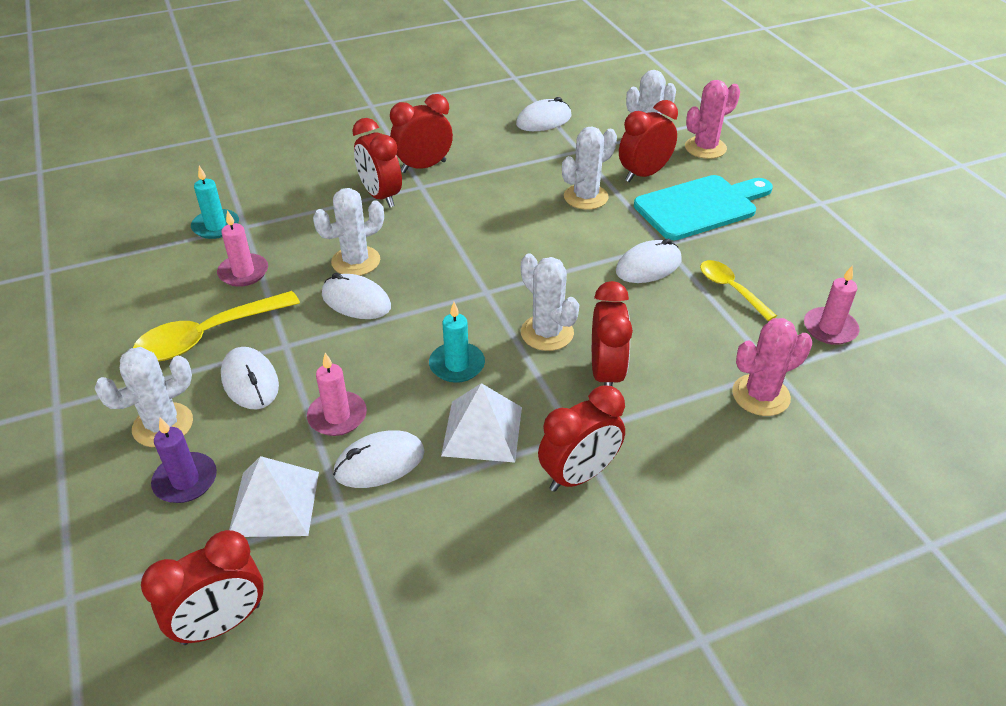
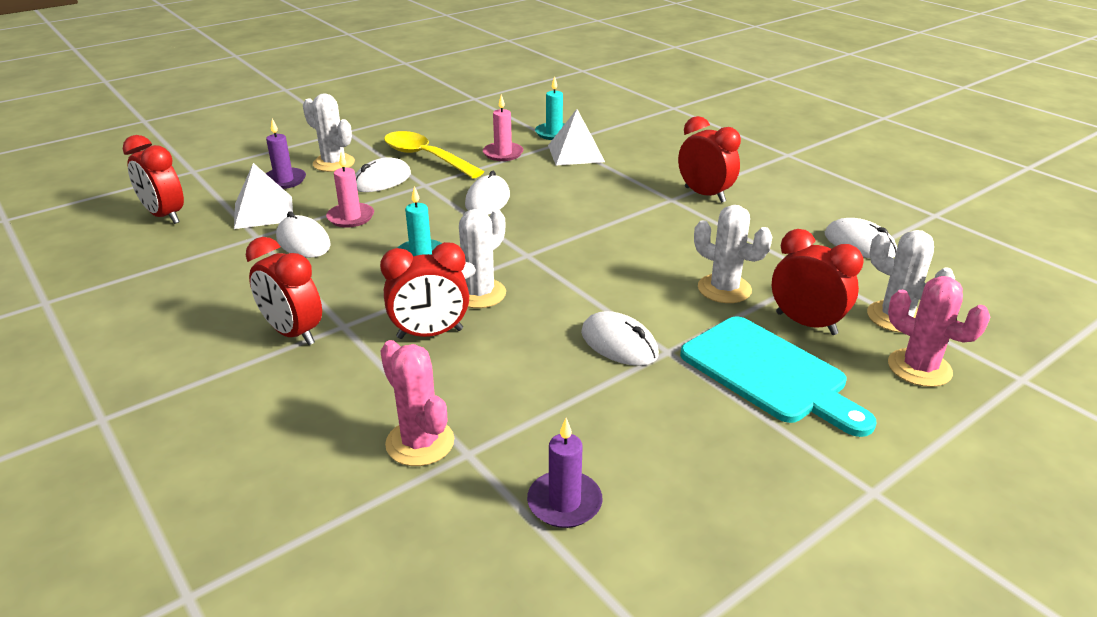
camera: 75 degrees right, 10 degrees down
(356, 261) = (539, 191): white cactus -> none
(381, 196) = (640, 184): red clock -> none
(482, 431) = (342, 279): white pyramid -> white pyramid (576, 153)
(731, 289) = (607, 409): yellow spoon -> none
(830, 328) = (564, 502): pink candle -> purple candle

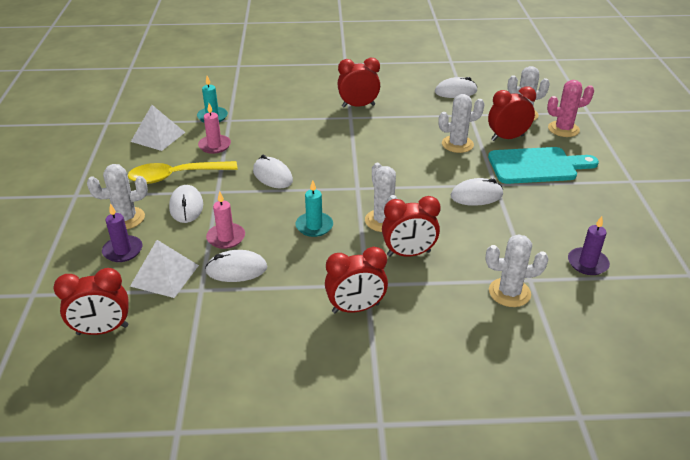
camera: 55 degrees left, 5 degrees up
(420, 442) = (509, 292): pink cactus -> white cactus
(430, 334) = (408, 254): red clock -> red clock turned 60 degrees clockwise
(576, 153) = (252, 121): white pyramid -> white pyramid (158, 136)

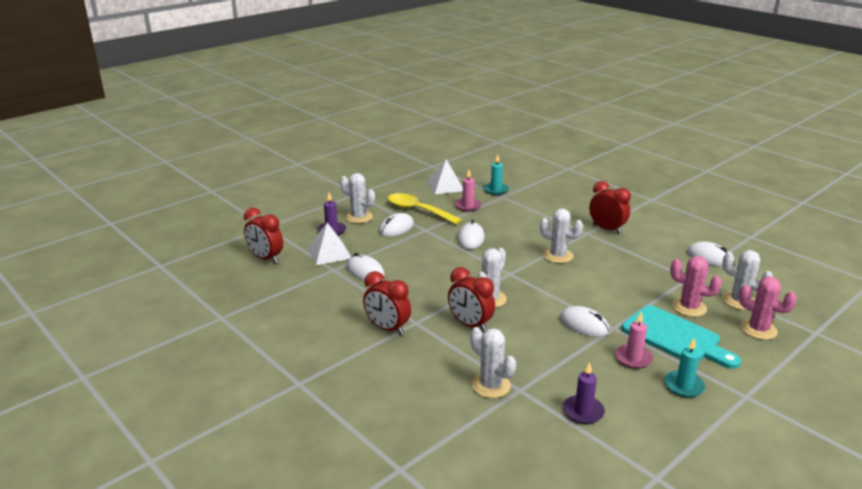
camera: 50 degrees right, 10 degrees down
(226, 237) = (388, 254): pink candle -> pink candle (633, 358)
(314, 226) = (444, 277): turquoise candle -> turquoise candle (684, 386)
(457, 144) = (636, 289): white cactus -> white cactus (558, 256)
(507, 138) = (689, 307): red clock -> pink cactus

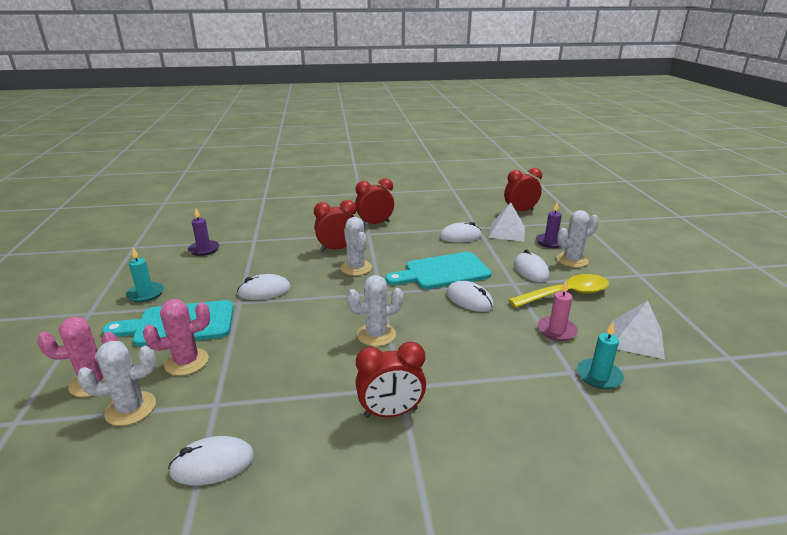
camera: 125 degrees right, 0 degrees up
(444, 259) = (442, 272): none -> turquoise cutting board
(491, 385) = (272, 233): white cactus -> none
(633, 358) = (200, 290): pink candle -> none

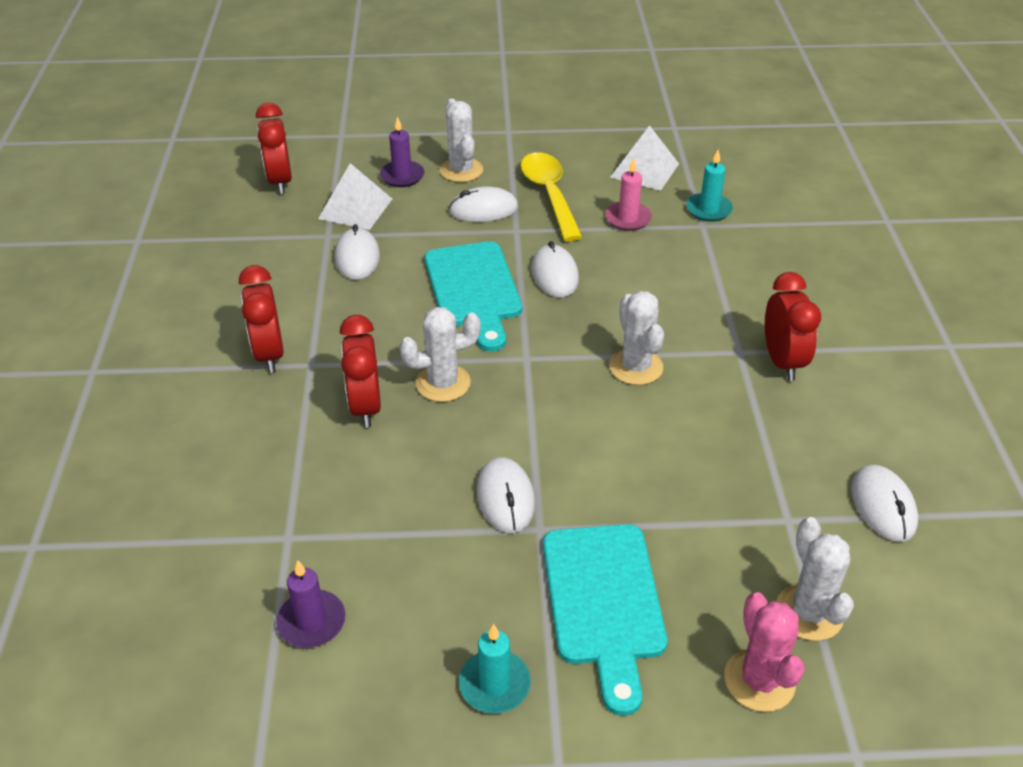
camera: 85 degrees left, 15 degrees up
(186, 362) = (704, 569): pink cactus -> none
(469, 300) = (554, 274): white mouse -> white mouse turned 60 degrees counterclockwise

